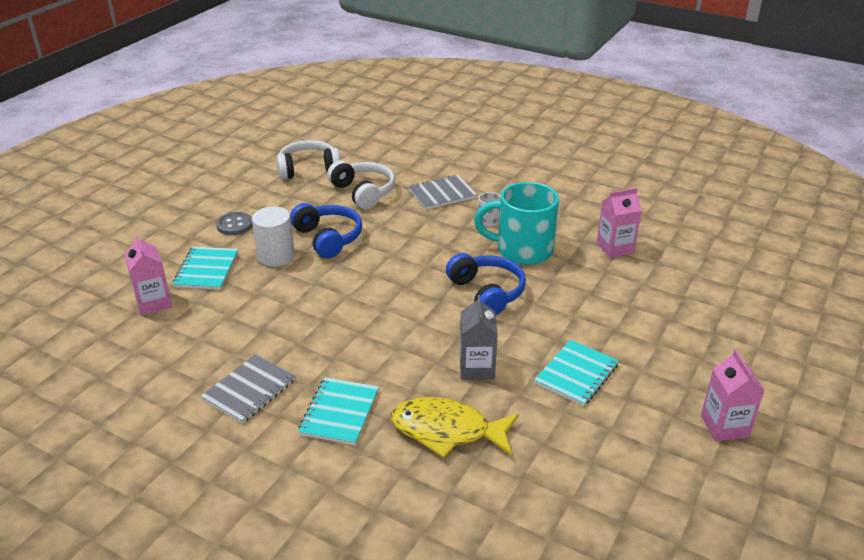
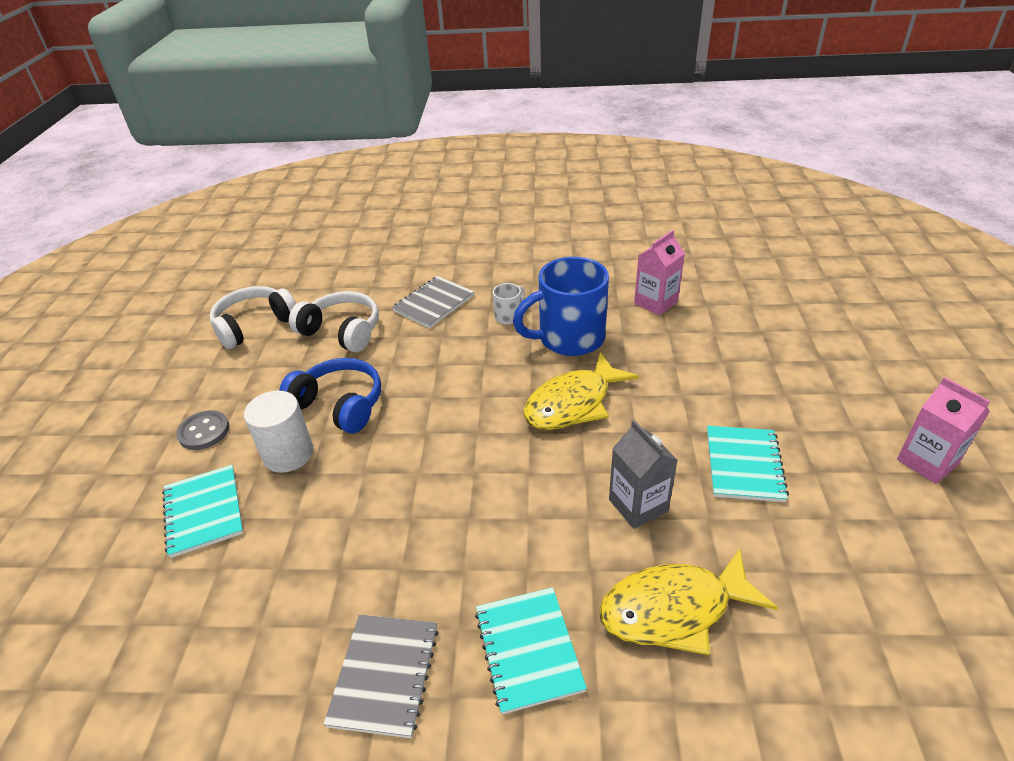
camera: 25 degrees left, 5 degrees up
(154, 302) = (154, 596): pink carton -> none
(487, 293) = (573, 403): blue headphones -> yellow fish
(522, 250) = (569, 338): turquoise mug -> blue mug

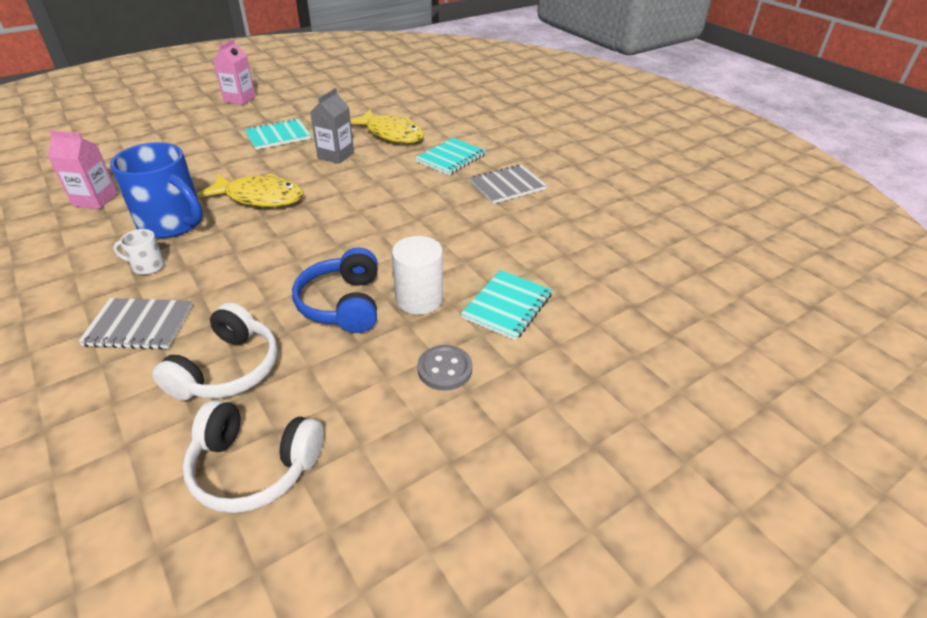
camera: 130 degrees left, 0 degrees up
(342, 331) = (228, 369): white headphones -> white headphones turned 150 degrees counterclockwise

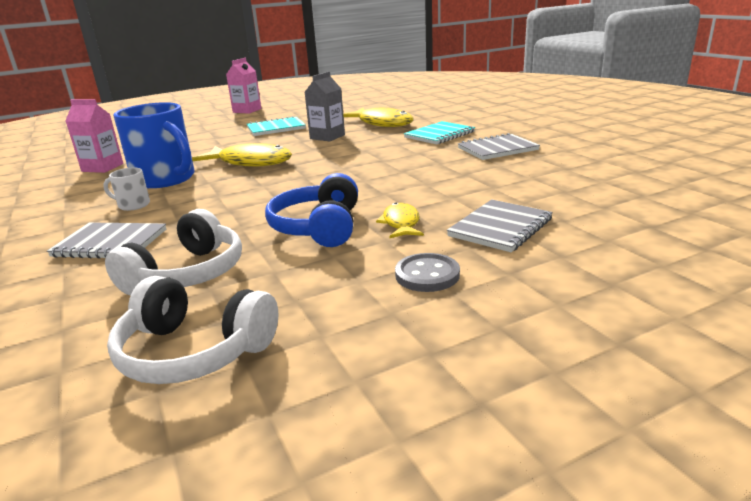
camera: 10 degrees right, 15 degrees down
(419, 299) = (401, 223): white cylinder -> yellow fish
(507, 306) = (500, 228): turquoise notebook -> grey notebook

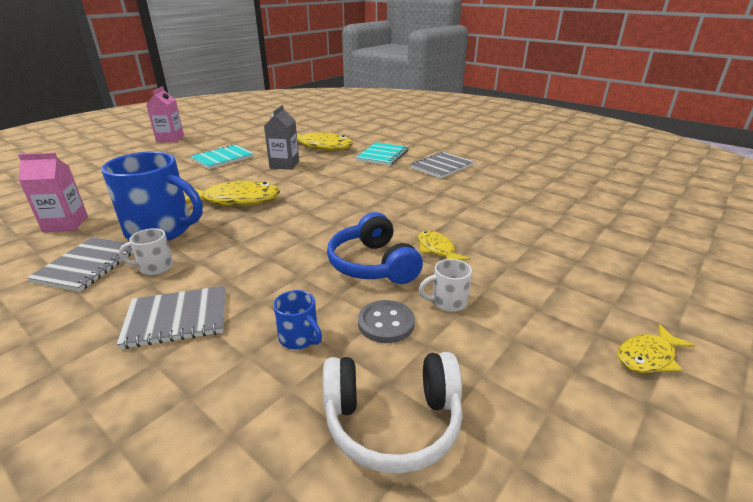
camera: 25 degrees left, 5 degrees up
(187, 274) = (299, 338): white headphones -> blue mug
(358, 269) = (447, 302): none -> white mug
(427, 275) = (504, 296): grey button -> grey button (386, 323)
(500, 228) = (514, 242): grey notebook -> grey notebook (88, 265)
(539, 362) = (648, 357): none -> yellow fish

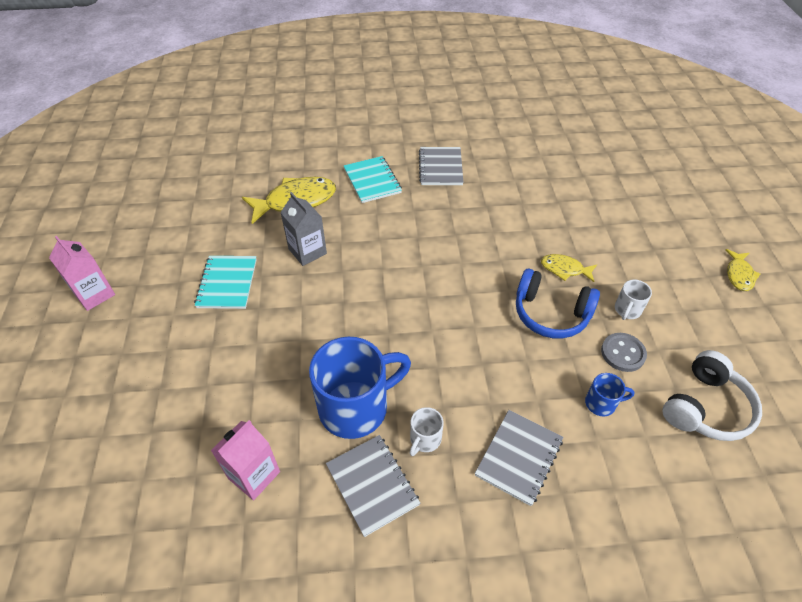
camera: 45 degrees left, 20 degrees up
(236, 200) = (351, 327): yellow fish -> none

